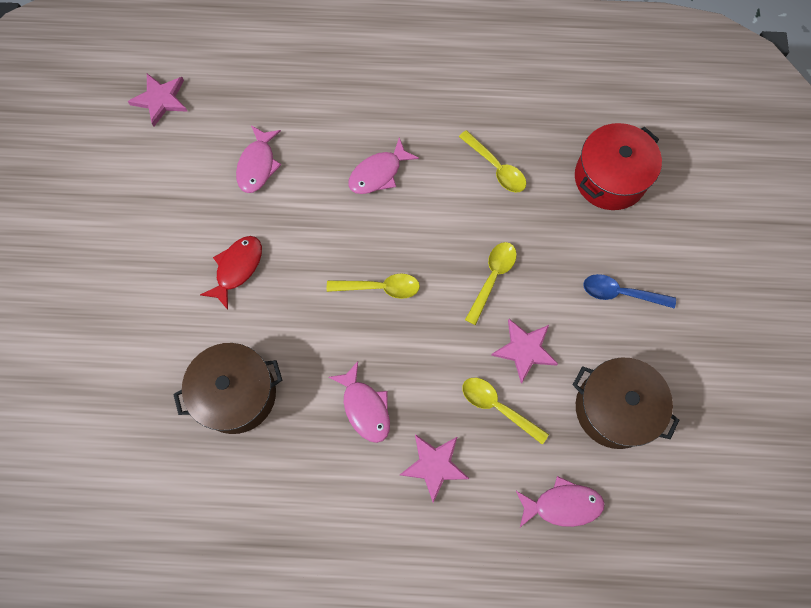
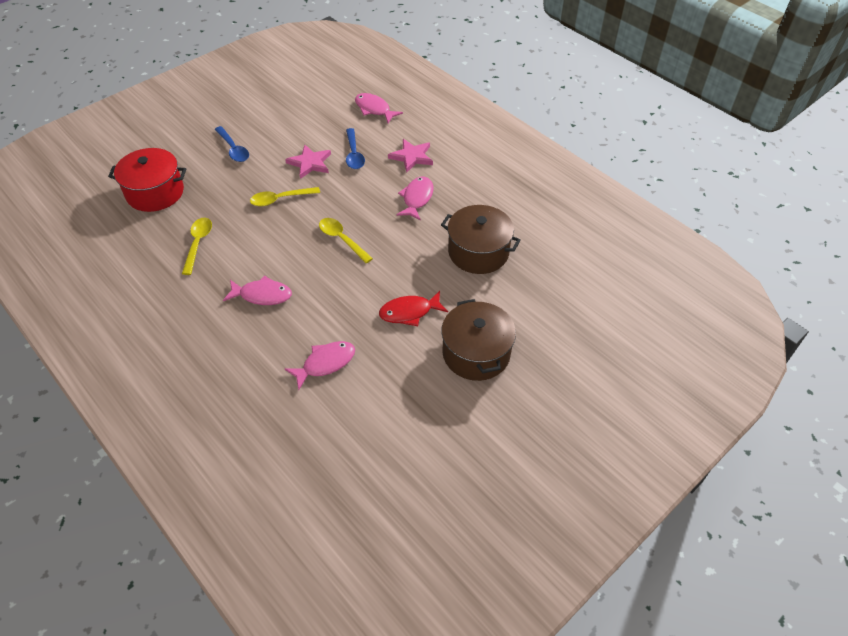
camera: 135 degrees left, 20 degrees down
(161, 100) = (335, 476): pink star -> none
(498, 407) = (354, 154): yellow spoon -> blue spoon
(614, 408) = (305, 118): brown pot -> brown pot (476, 353)

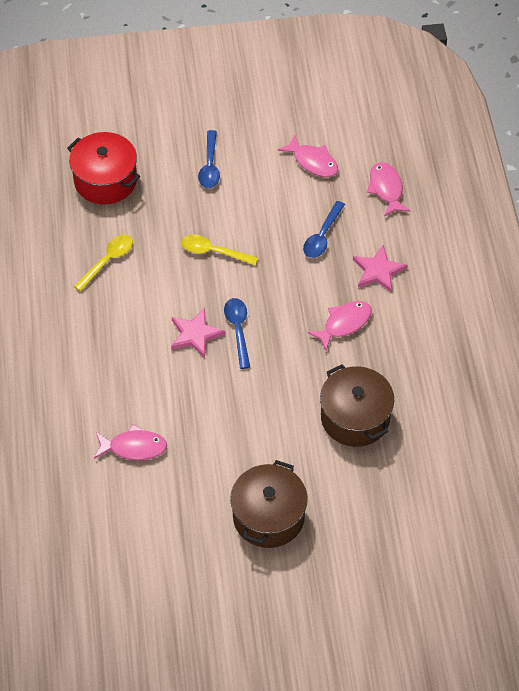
camera: 35 degrees right, 5 degrees up
(262, 295) = (127, 348): pink fish -> pink fish (313, 162)
(310, 163) = (271, 224): pink star -> pink star (195, 334)
(342, 239) = (238, 330): yellow spoon -> blue spoon
(409, 312) = (241, 442): red fish -> none

